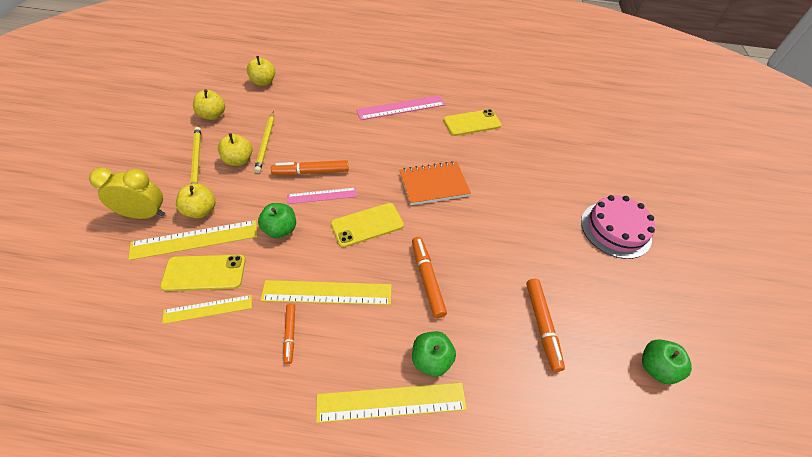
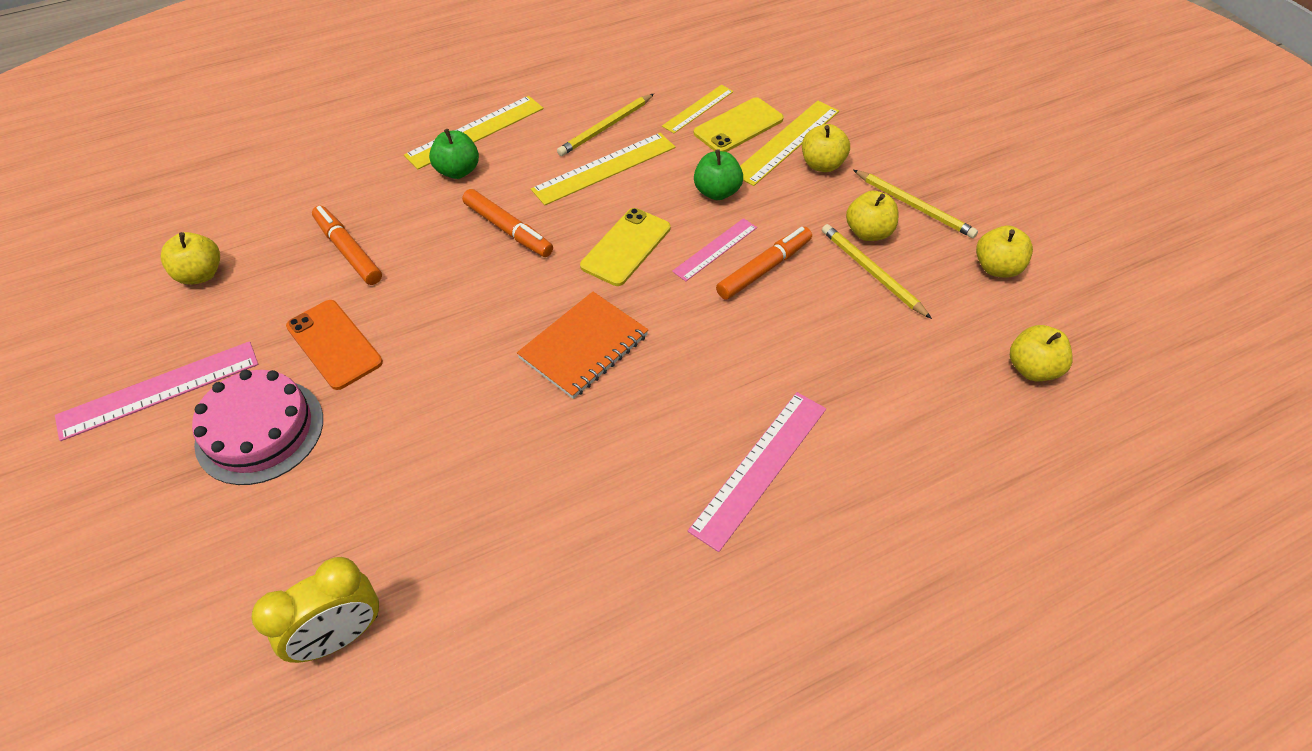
camera: 150 degrees right, 0 degrees up
(144, 214) = (867, 134): yellow clock -> yellow clock (340, 636)
(290, 334) = (606, 127): orange marker -> yellow pencil
(472, 123) = (604, 516): yellow phone -> none
(567, 257) = (334, 344): none -> orange phone
(655, 367) = (200, 274): green apple -> yellow apple
(676, 284) = (159, 390): none -> pink ruler

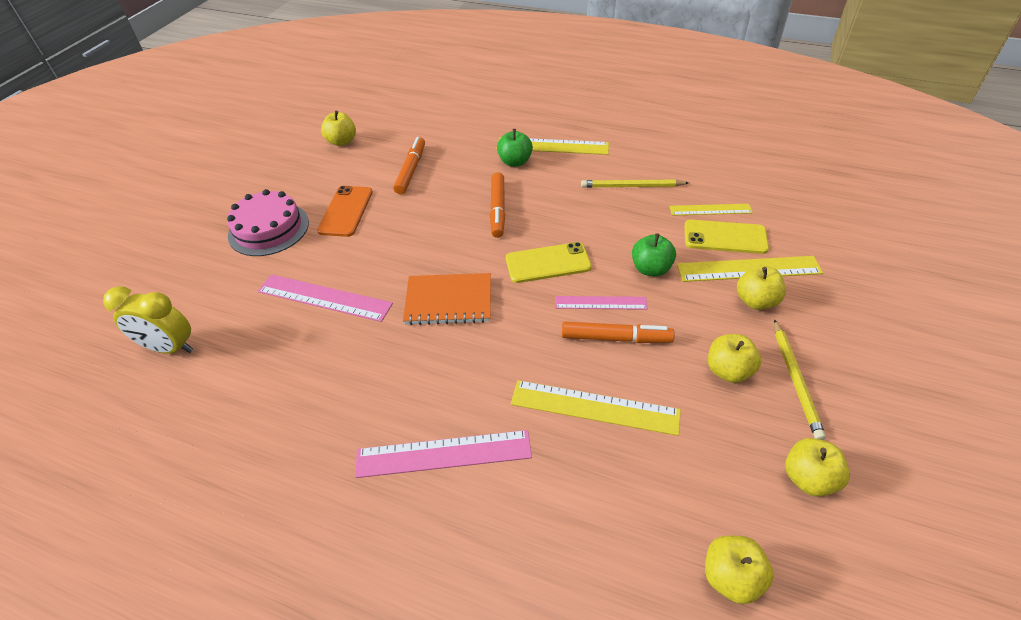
camera: 50 degrees right, 5 degrees down
(159, 390) = (263, 182): pink ruler -> pink ruler (324, 297)
(604, 168) = (598, 210): yellow ruler -> yellow ruler (594, 407)
(871, 272) = (692, 399): yellow pencil -> none

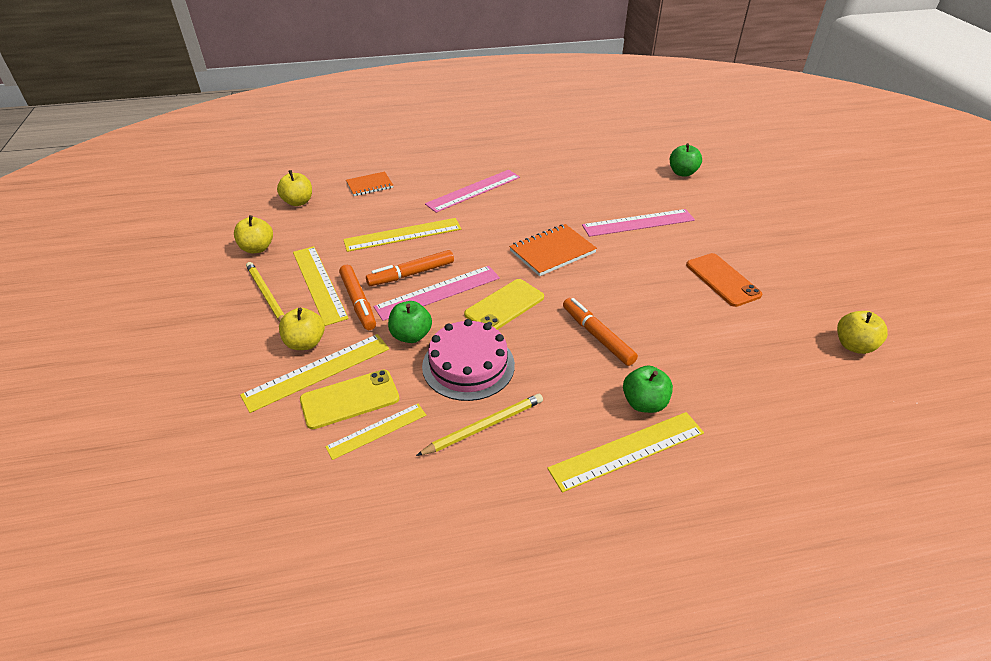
camera: 145 degrees right, 5 degrees down
(170, 348) = (682, 173): yellow clock -> green apple
(268, 229) = (754, 244): pink cake -> pink cake (468, 365)
(411, 170) = (732, 343): orange marker -> orange marker (358, 302)
(591, 562) = (369, 185): none -> orange notebook
(600, 303) = (438, 292): pink ruler -> pink ruler, size x1.58
(728, 371) = (319, 284): yellow apple -> yellow ruler

